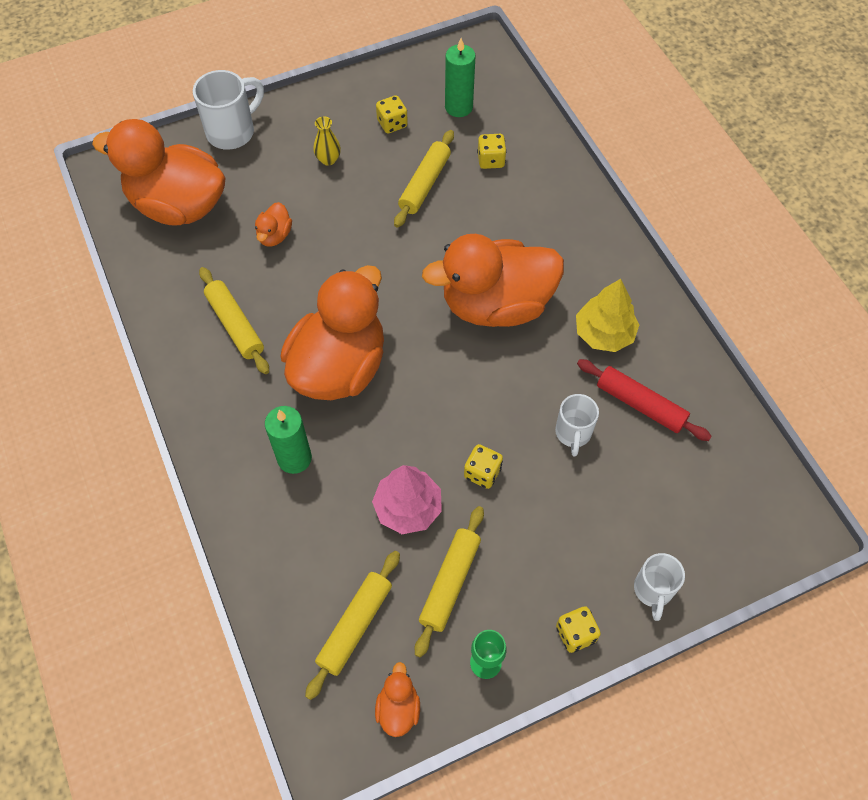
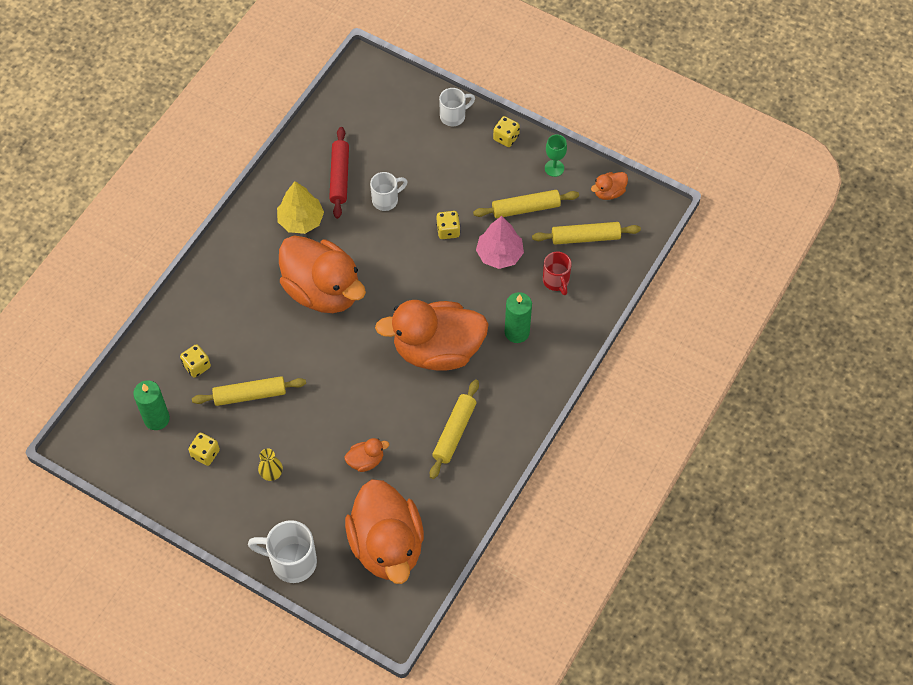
camera: 125 degrees left, 0 degrees up
(323, 546) = (556, 281): none -> red mug

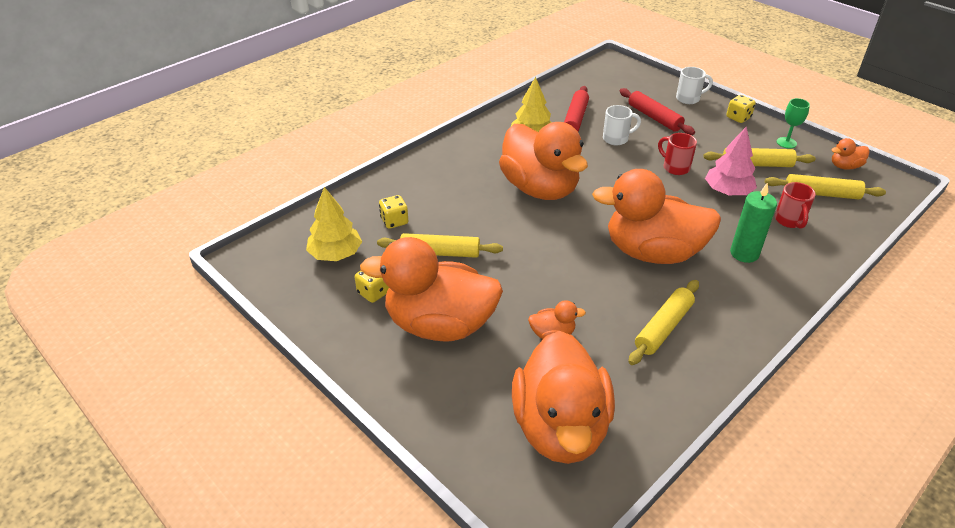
camera: 15 degrees right, 20 degrees down
(156, 419) = (335, 254): green candle -> yellow tree
(271, 474) = (439, 325): yellow vase -> orange duck
(291, 562) = (434, 419): white mug -> none
(420, 157) = (654, 117): none -> red rolling pin
(448, 230) = (675, 167): yellow dice -> red mug

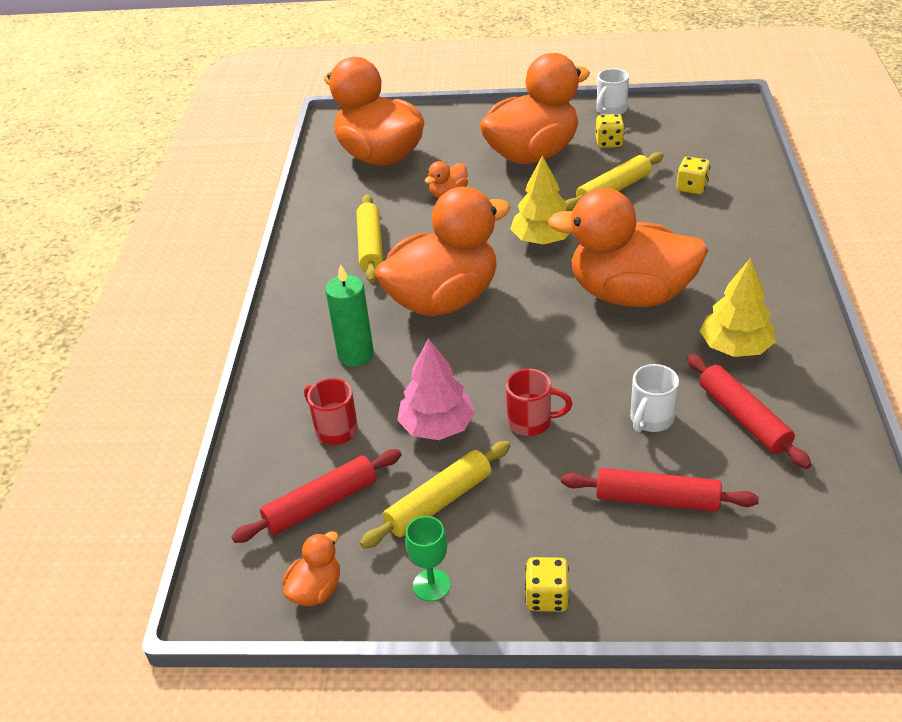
camera: 140 degrees right, 0 degrees up
(335, 254) = (682, 144): yellow tree -> yellow tree (542, 239)
(689, 99) = (662, 590): white mug -> white mug (610, 111)
(821, 194) = (321, 504): yellow rolling pin -> red rolling pin

